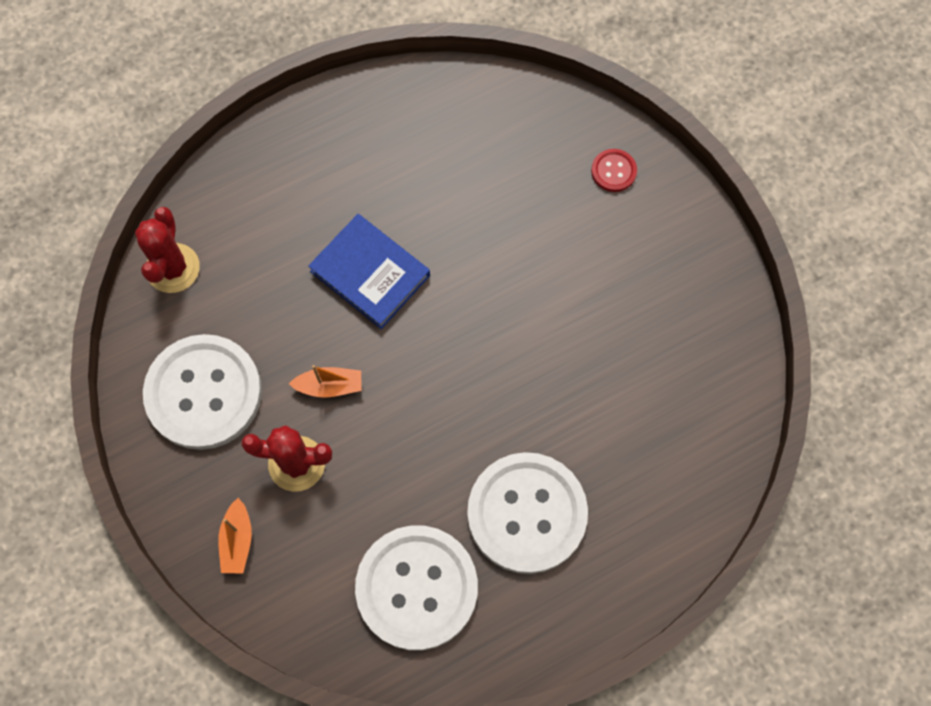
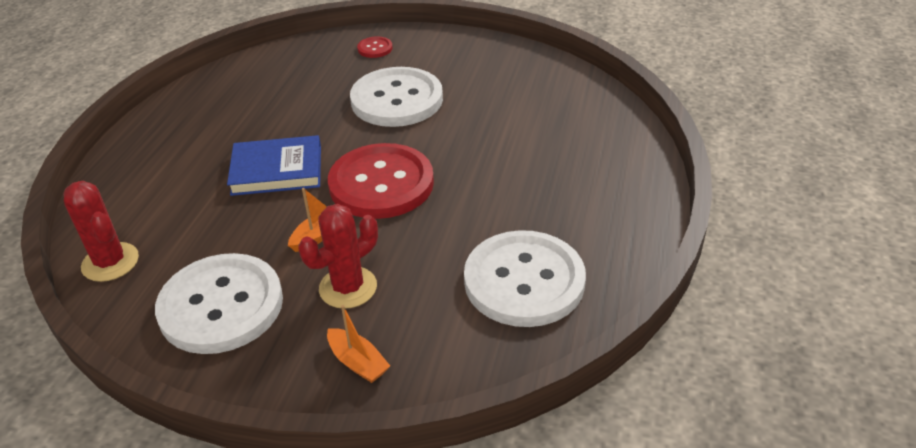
camera: 45 degrees left, 30 degrees down
(429, 373) = (381, 184): none -> red button
(527, 513) = (536, 196): white button -> white button (397, 100)

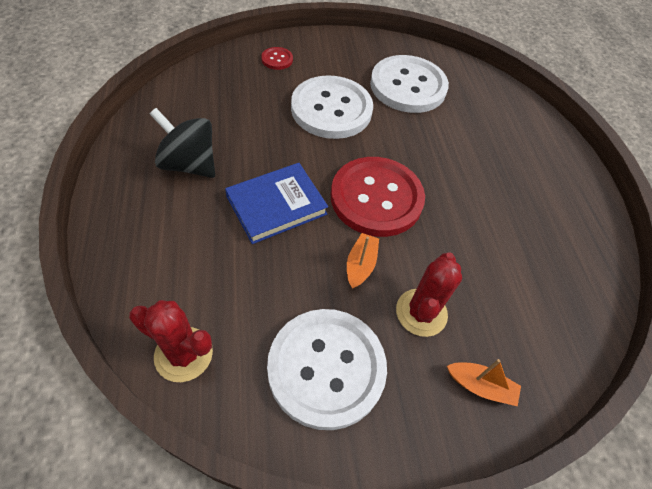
camera: 30 degrees left, 15 degrees up
(223, 122) = (189, 164): none -> black spinning top
(524, 281) = (545, 264): white button -> white button (408, 86)

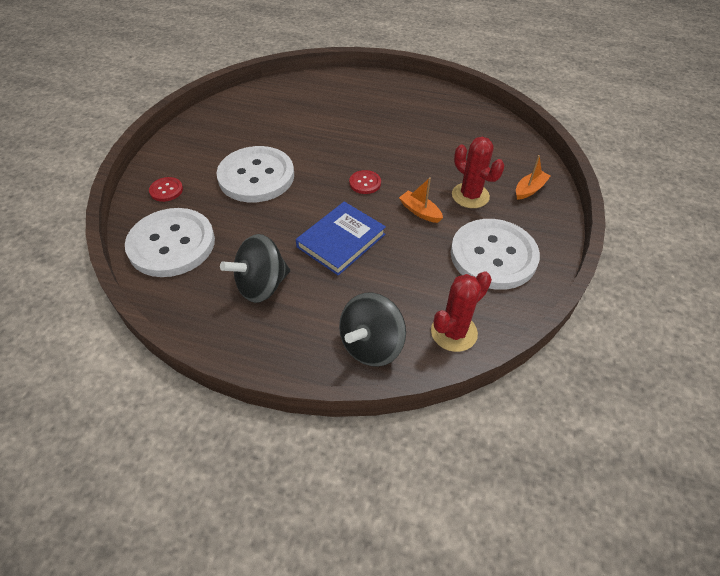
camera: 60 degrees left, 5 degrees down
(141, 277) = (371, 345): none -> black spinning top
(276, 205) = (341, 241): blue book -> blue book turned 45 degrees clockwise
(376, 198) = (365, 183): red button -> red button, size x0.42
(408, 86) = (261, 125): white button -> white button (171, 244)

